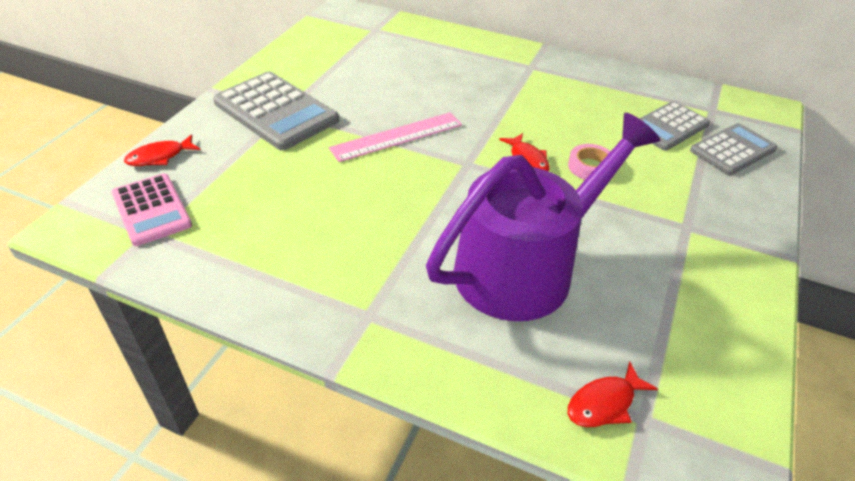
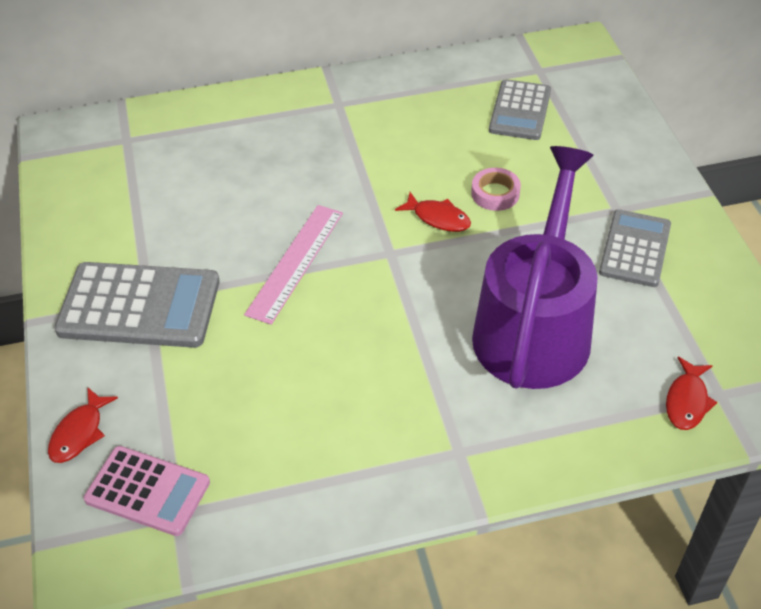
camera: 35 degrees left, 5 degrees up
(732, 150) = (589, 108): grey calculator -> grey calculator (634, 249)

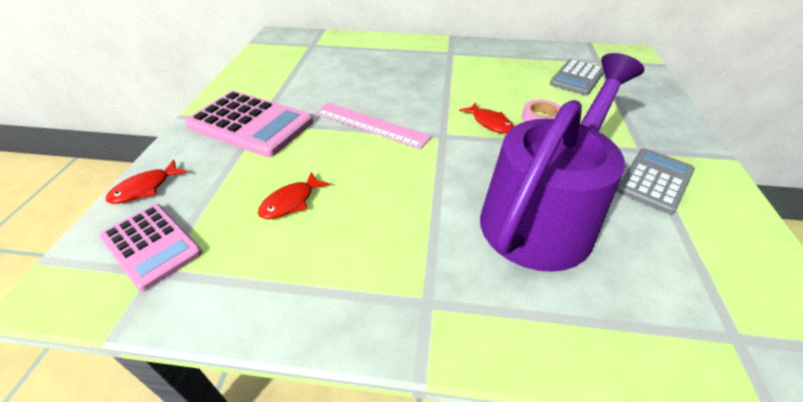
camera: 20 degrees right, 5 degrees down
(139, 306) = (251, 124): grey calculator -> pink calculator
(295, 262) = (371, 125): pink ruler -> pink ruler turned 75 degrees clockwise
(687, 401) = (693, 332): red fish -> red fish (291, 202)

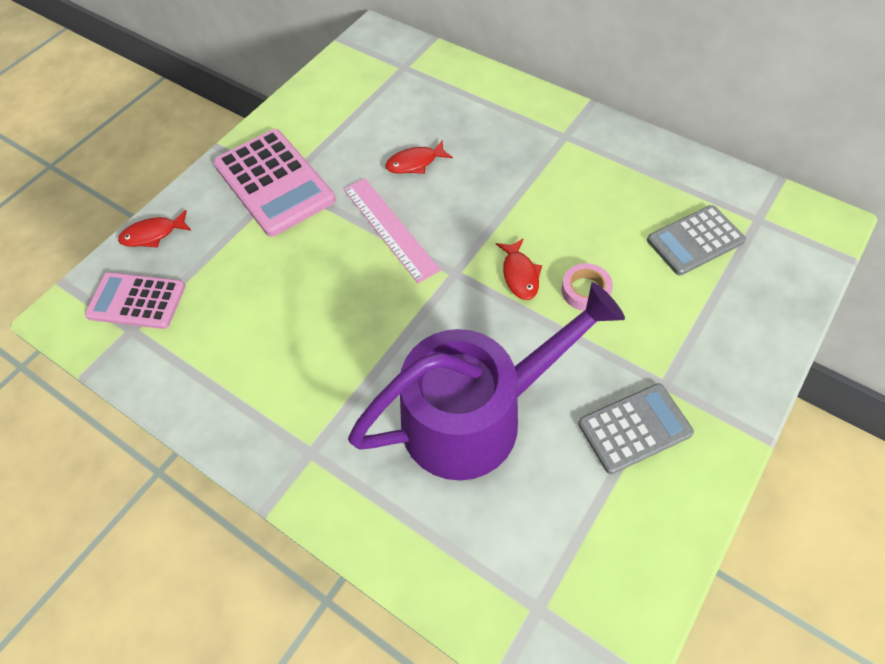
camera: 30 degrees right, 15 degrees up
(151, 245) = (136, 301): pink calculator -> pink calculator turned 120 degrees clockwise
(291, 202) = (261, 301): red fish -> red fish (415, 163)

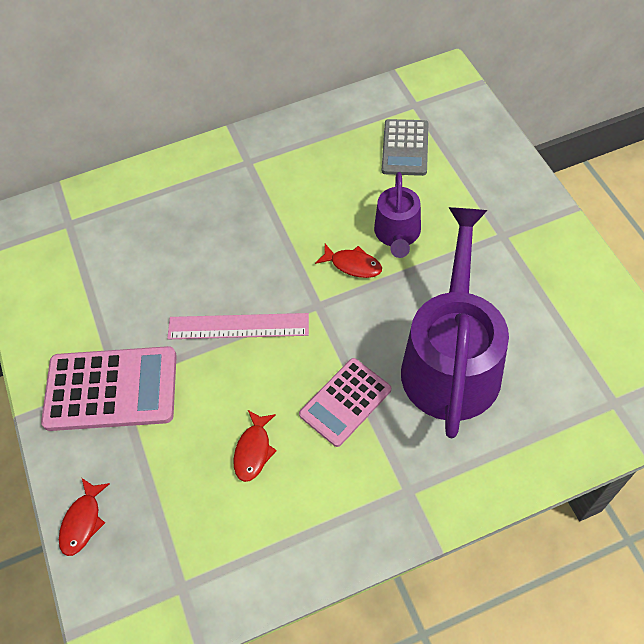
camera: 55 degrees left, 0 degrees up
(136, 301) = (152, 569): pink calculator -> pink calculator (345, 402)
(415, 163) = (185, 273): red fish -> red fish (253, 450)
(585, 290) = (397, 234): pink tape -> purple watering can
(634, 428) = (523, 272): grey calculator -> none

